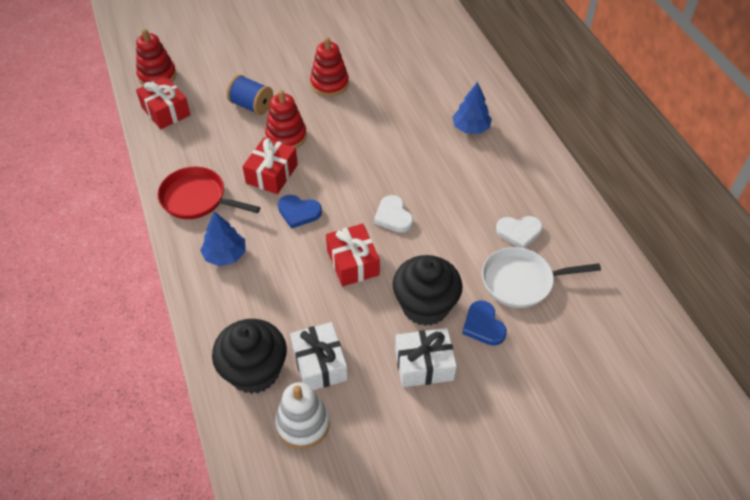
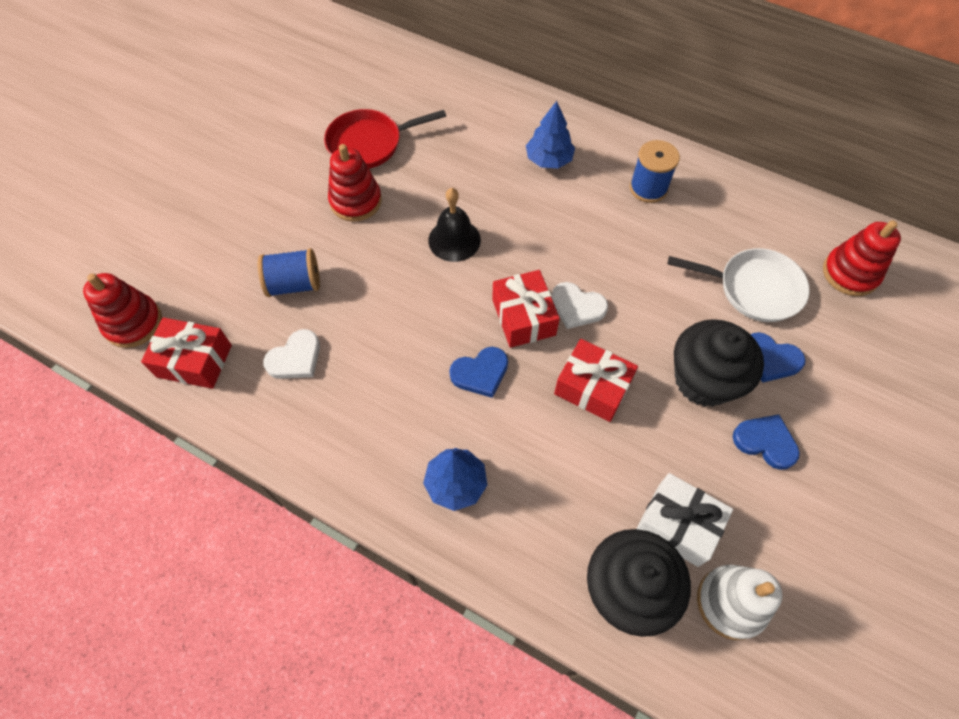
camera: 40 degrees left, 10 degrees up
(197, 199) = (352, 442): red pan -> red pan (369, 143)
(272, 174) = (405, 350): red gift -> red gift (523, 317)
(286, 136) = (373, 294): red stacking toy -> red stacking toy (850, 273)
(362, 136) = (454, 240): none -> black bell
(424, 364) = (765, 442): white gift -> blue heart
(518, 182) = (648, 188): none -> blue spool
(519, 232) = (701, 240): white heart -> white heart (295, 358)
(521, 281) = (754, 289): white pan -> white pan turned 120 degrees counterclockwise

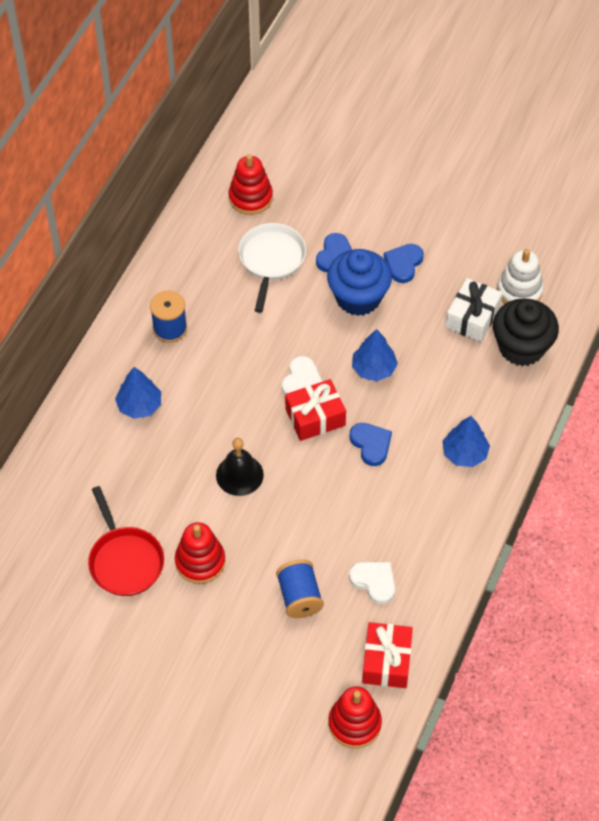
camera: 95 degrees left, 5 degrees down
(592, 387) = (374, 368): red gift -> blue tree
(703, 380) = (358, 297): black cupcake -> blue cupcake

